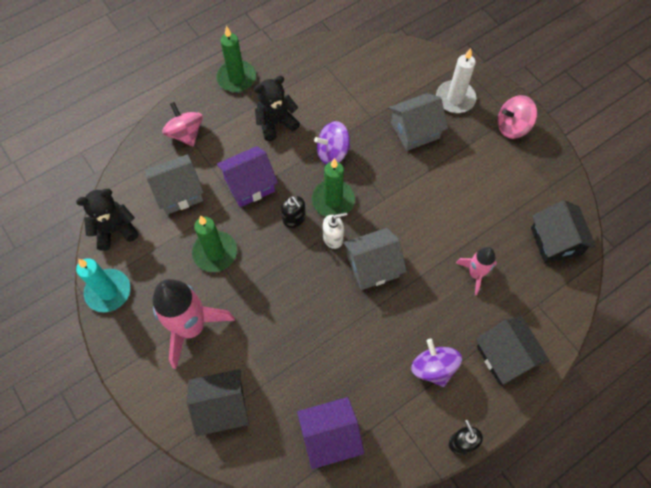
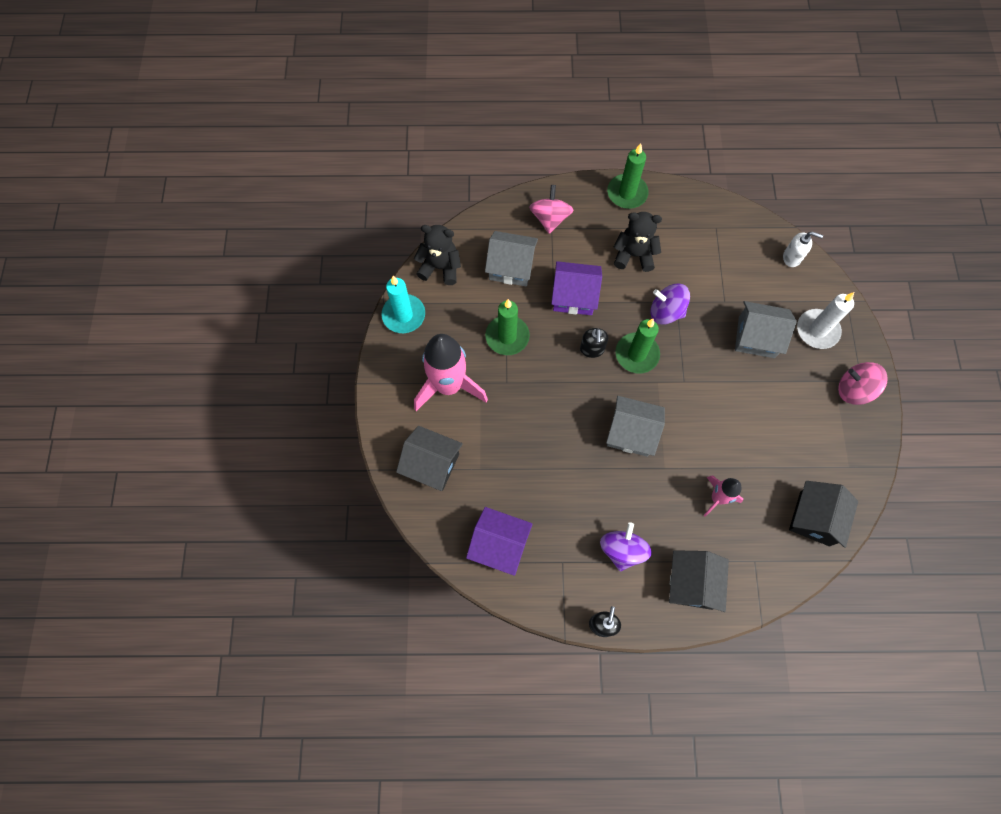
camera: 35 degrees right, 5 degrees up
(333, 238) = (614, 387): white soap dispenser -> white soap dispenser (792, 258)

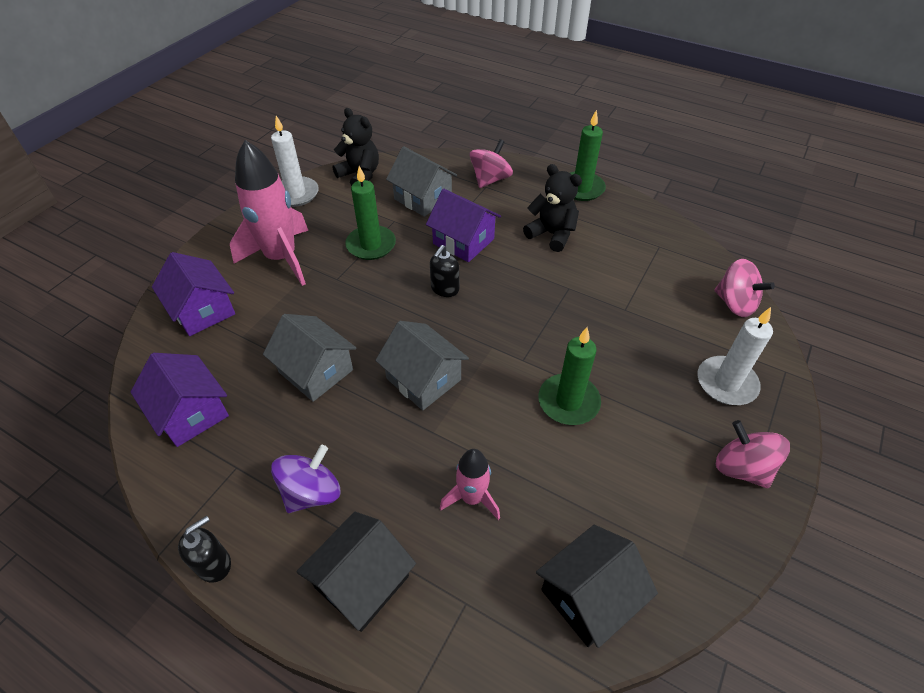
camera: 30 degrees right, 20 degrees down
(404, 315) = (296, 194): turquoise candle -> white candle
(432, 464) = (203, 310): black house -> purple house
(637, 354) = (488, 313): green candle -> green candle (568, 402)
(666, 312) = (550, 291): purple spinning top -> none
(756, 337) = (641, 357): grey house -> grey house (316, 371)
(792, 258) = (735, 303): white soap dispenser -> pink spinning top

